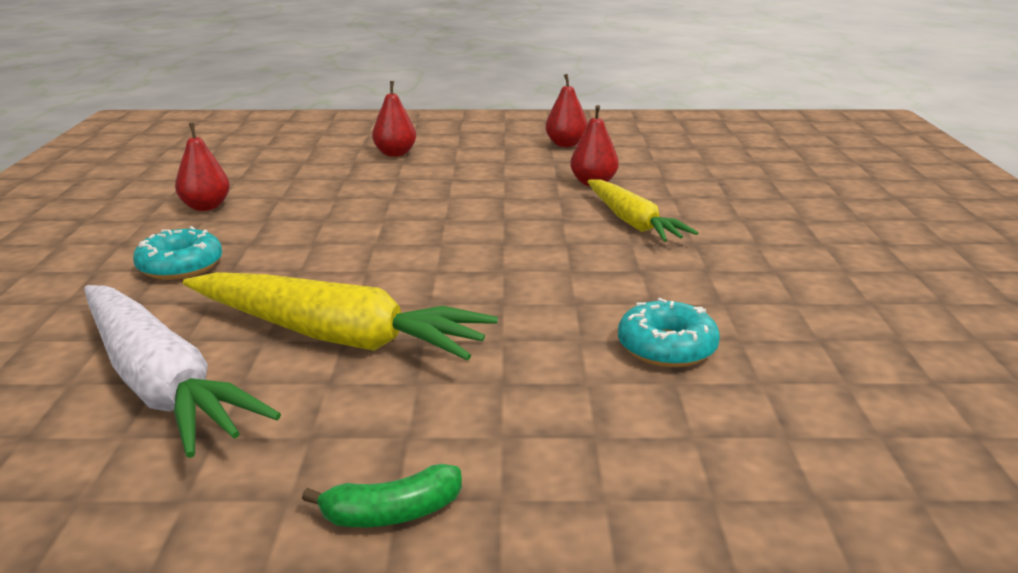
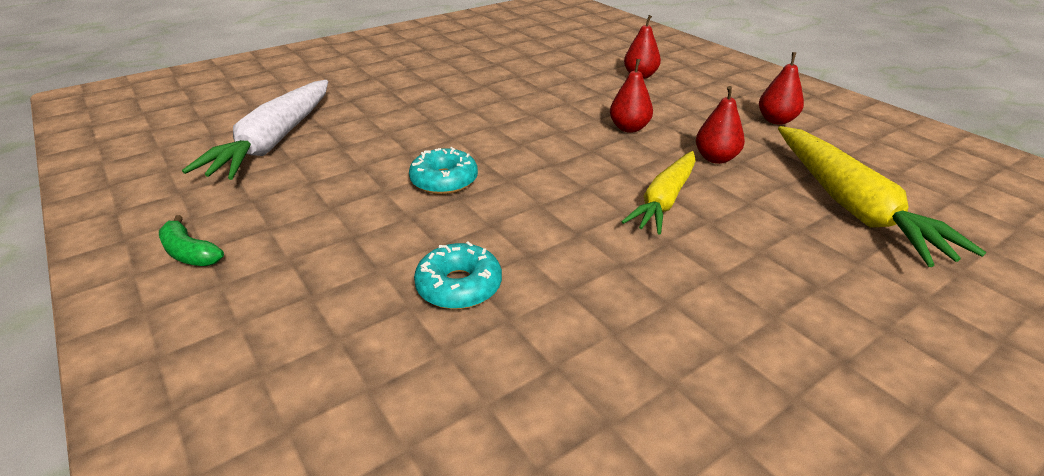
camera: 55 degrees right, 10 degrees up
(180, 266) = (399, 91): turquoise donut -> turquoise donut (444, 180)
(206, 207) = (477, 65): red pear -> red pear (629, 128)
(336, 337) = (361, 163): yellow carrot -> yellow carrot (851, 206)

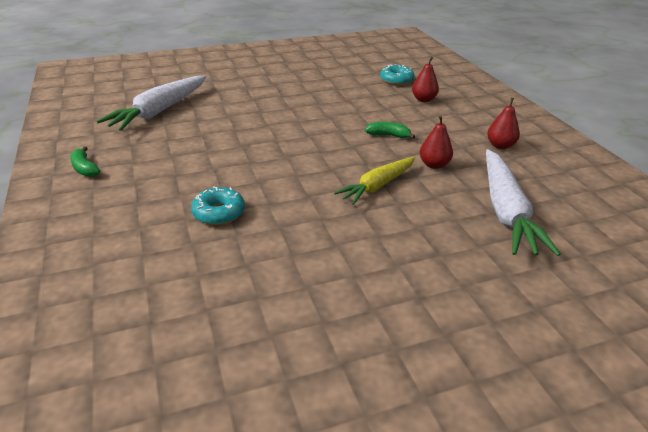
camera: 15 degrees right, 0 degrees up
(444, 180) = (246, 151): turquoise donut -> turquoise donut (396, 80)
(629, 128) = (388, 135): red pear -> green banana
(851, 206) = (505, 211): yellow carrot -> white carrot

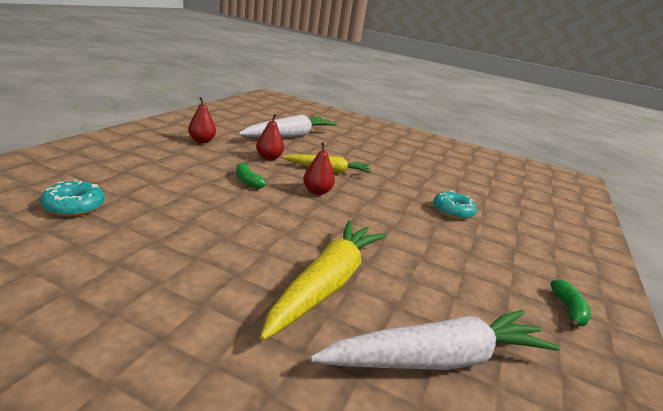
camera: 140 degrees left, 10 degrees down
(239, 111) = (327, 284): none -> yellow carrot
(423, 100) = (132, 179): red pear -> red pear (317, 192)

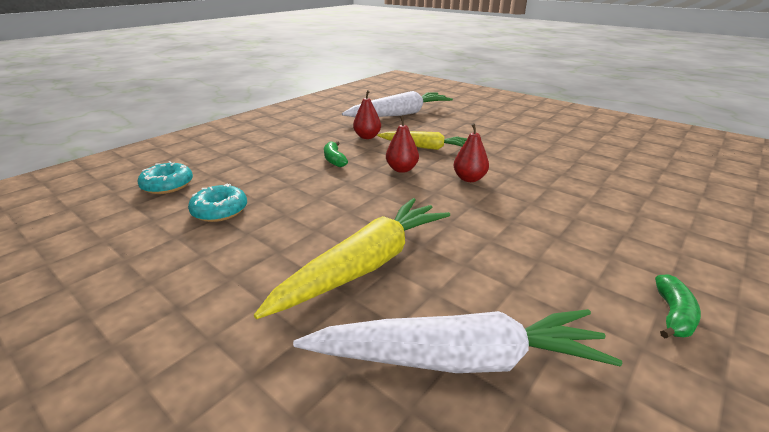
camera: 20 degrees right, 5 degrees up
(202, 141) = (308, 123): red pear -> red pear (469, 179)
(452, 211) = (557, 189): turquoise donut -> turquoise donut (220, 211)

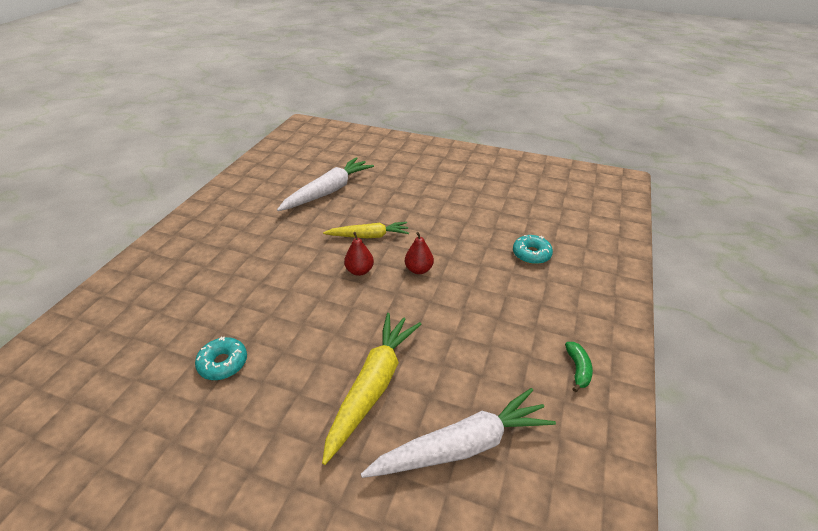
camera: 20 degrees left, 10 degrees up
(168, 185) = (151, 345): turquoise donut -> turquoise donut (531, 254)
(334, 160) = (294, 272): green banana -> none
(367, 137) = (311, 232): red pear -> none

